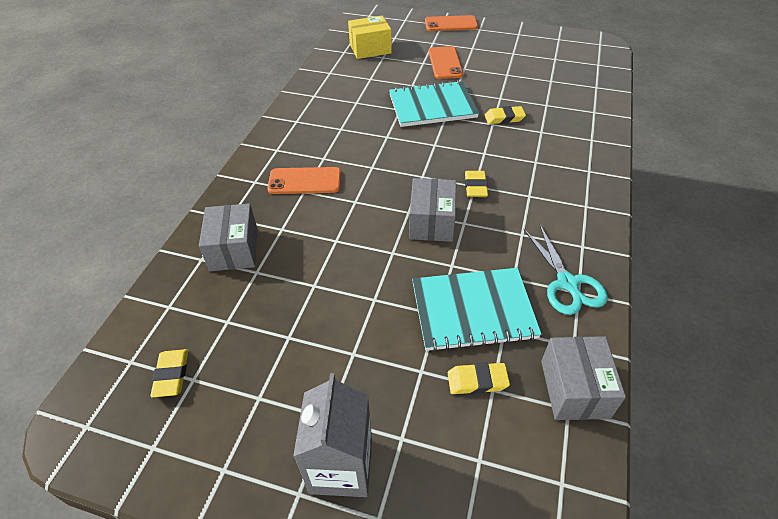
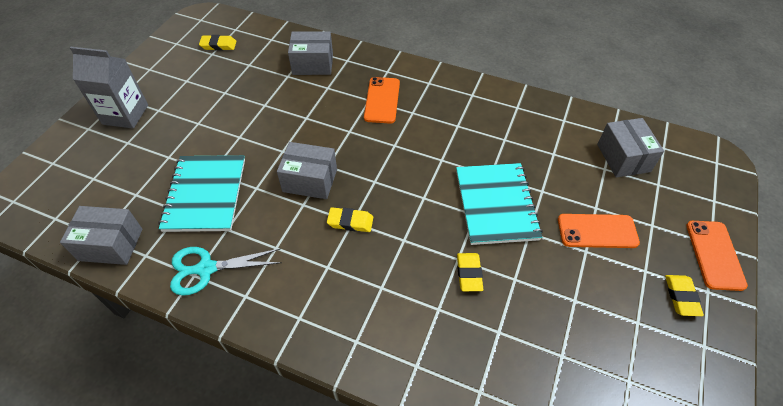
camera: 95 degrees right, 5 degrees up
(370, 49) = (623, 158): yellow box -> grey box
(477, 381) = (146, 186): yellow eraser -> yellow eraser (681, 297)

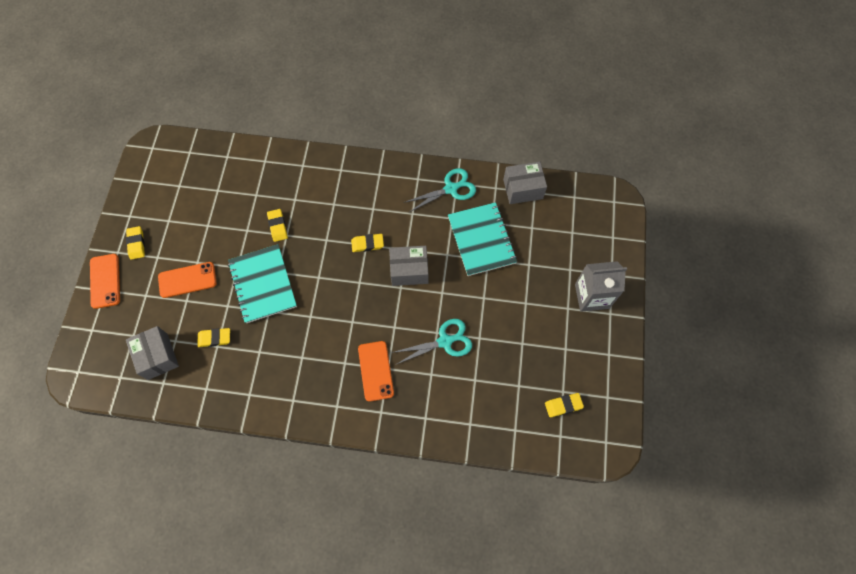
camera: 165 degrees right, 15 degrees up
(301, 109) = (445, 341): none -> turquoise scissors
(313, 64) = (457, 403): grey box -> none
(557, 161) = (214, 338): none -> yellow eraser

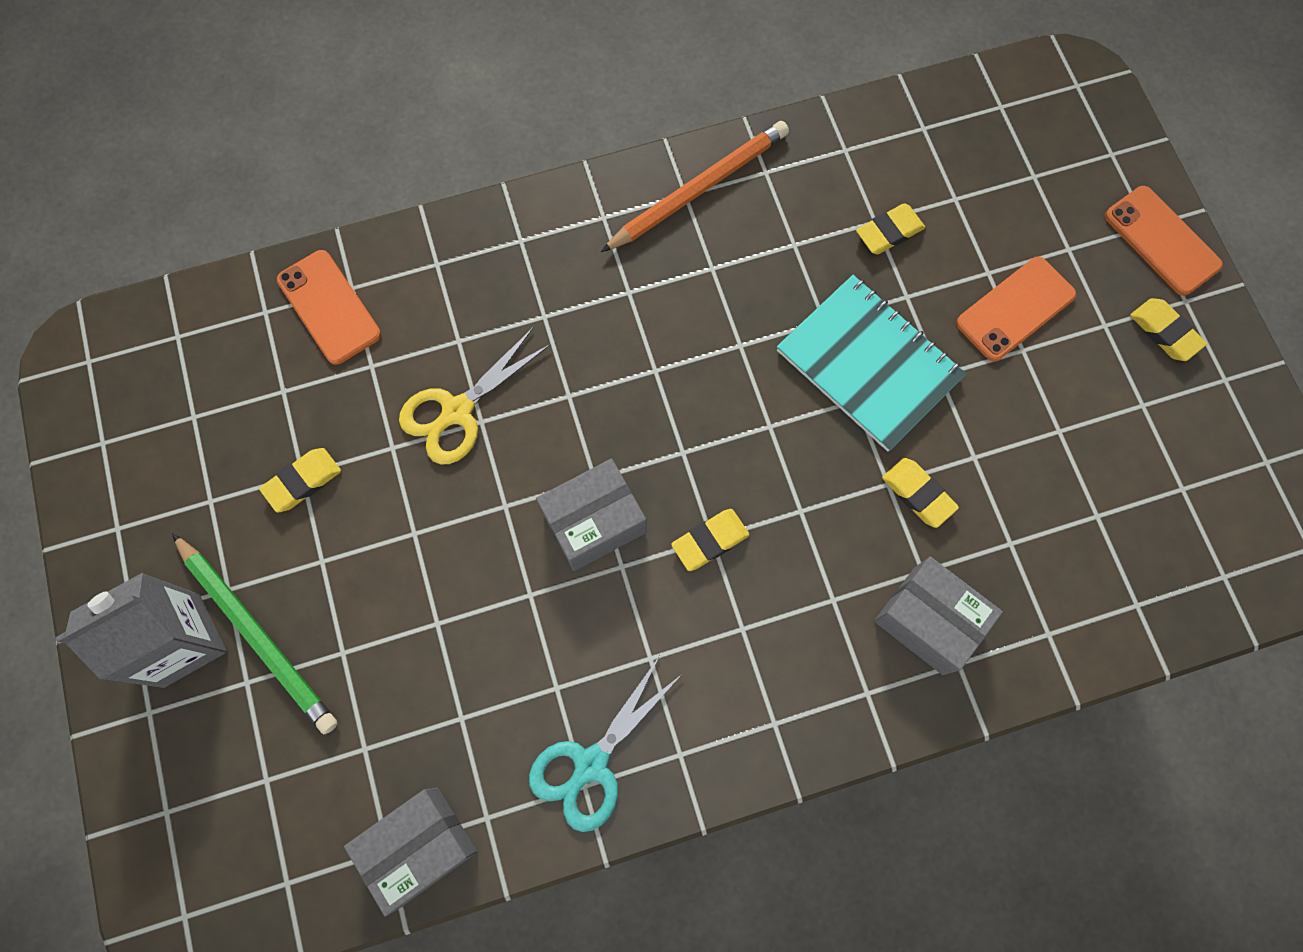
camera: 155 degrees right, 5 degrees up
(158, 356) = (965, 162): grey box -> grey box (928, 620)
(285, 400) = (698, 189): none -> orange pencil
(376, 371) = (564, 303): orange phone -> orange phone (329, 307)
(445, 341) = (456, 411): turquoise scissors -> yellow scissors
(481, 240) = (468, 664): turquoise notebook -> none
(560, 285) = (258, 634): none -> green pencil
(563, 405) = (185, 391): yellow eraser -> yellow eraser (303, 481)

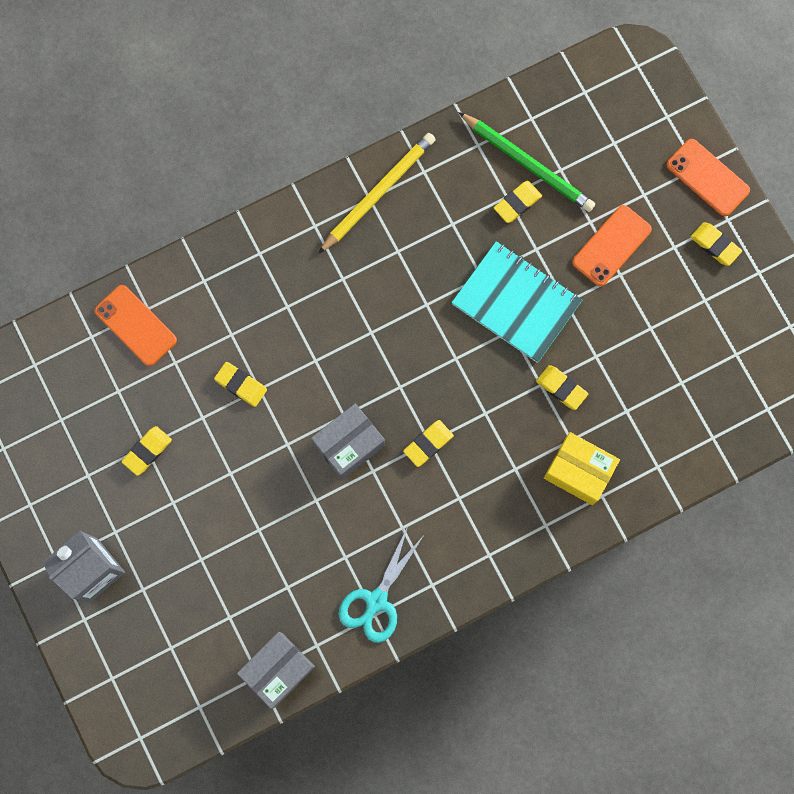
camera: 10 degrees left, 5 degrees up
(258, 634) = (142, 557): green pencil -> green pencil (528, 163)
(456, 411) = (241, 385): yellow scissors -> yellow eraser
(698, 189) = (378, 193): orange pencil -> yellow pencil
(928, 620) = (578, 471): grey box -> yellow box

